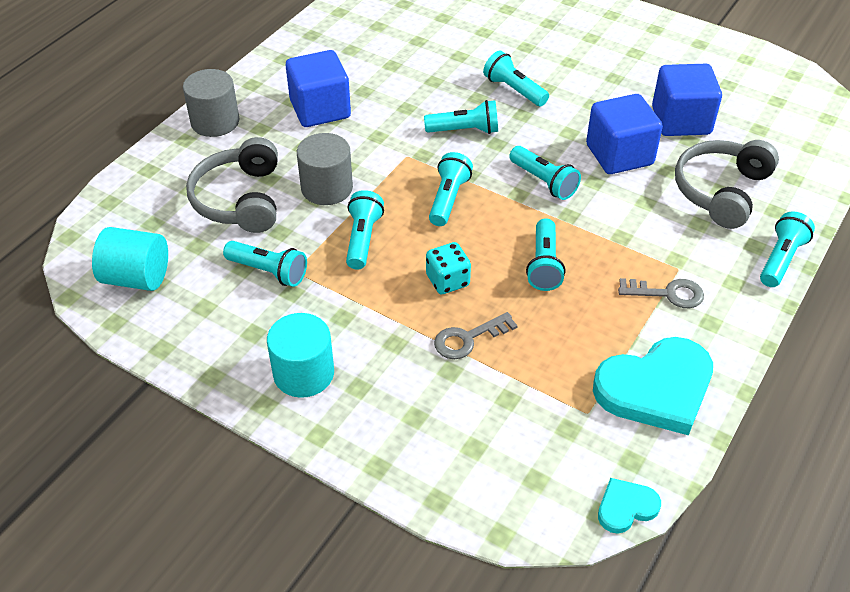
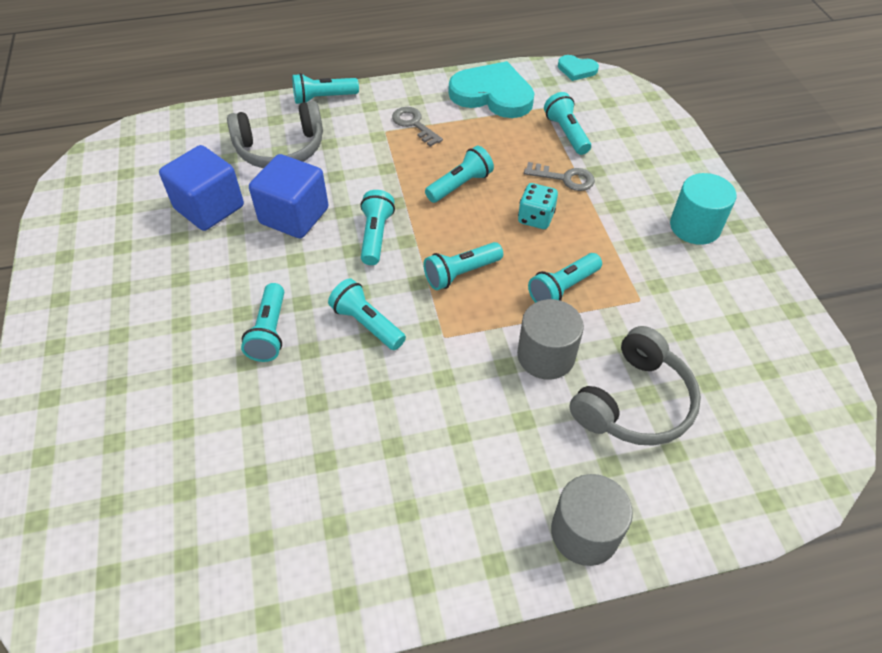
camera: 135 degrees left, 5 degrees up
(136, 278) = (784, 386): turquoise cylinder -> none
(268, 271) = (662, 314): turquoise flashlight -> turquoise flashlight (566, 133)
(320, 109) = (461, 456): blue cube -> none

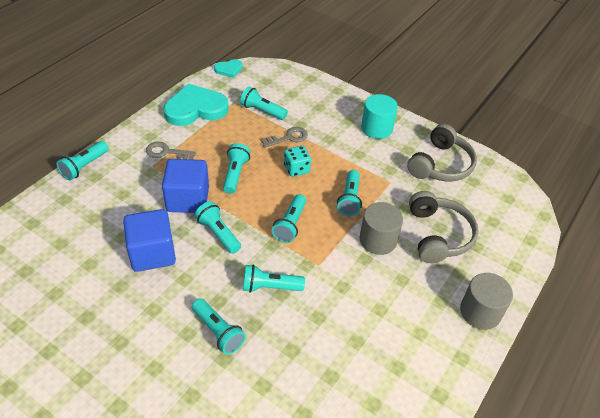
camera: 45 degrees left, 5 degrees down
(209, 207) = (85, 284): blue cube -> blue cube (188, 199)
(280, 149) = (92, 216): grey headphones -> grey headphones (441, 165)

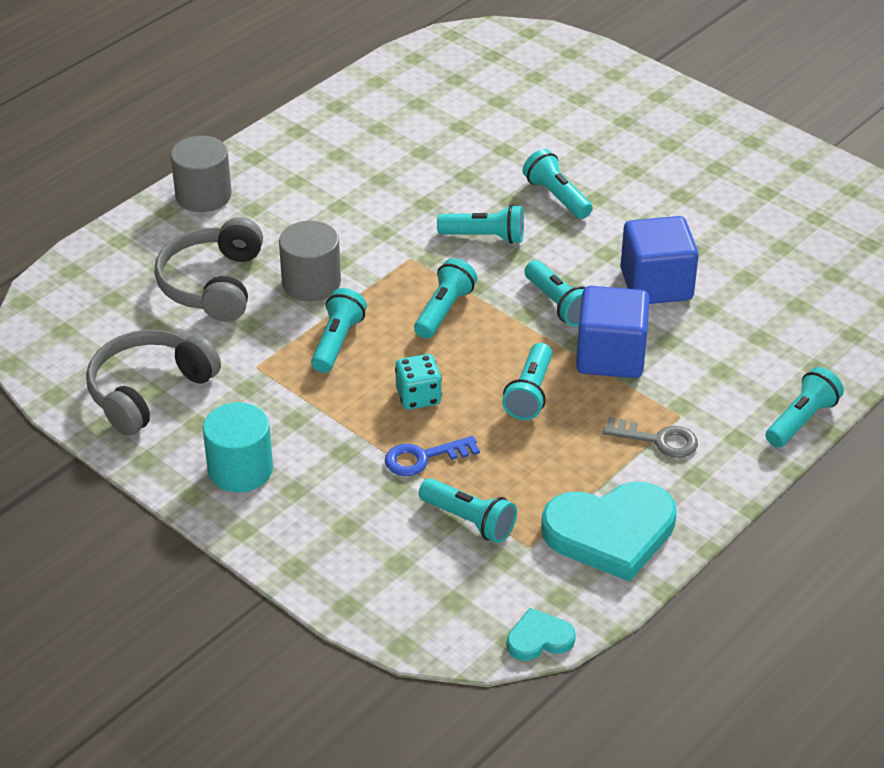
camera: 170 degrees left, 5 degrees down
(288, 138) = (424, 458): grey key -> blue key

